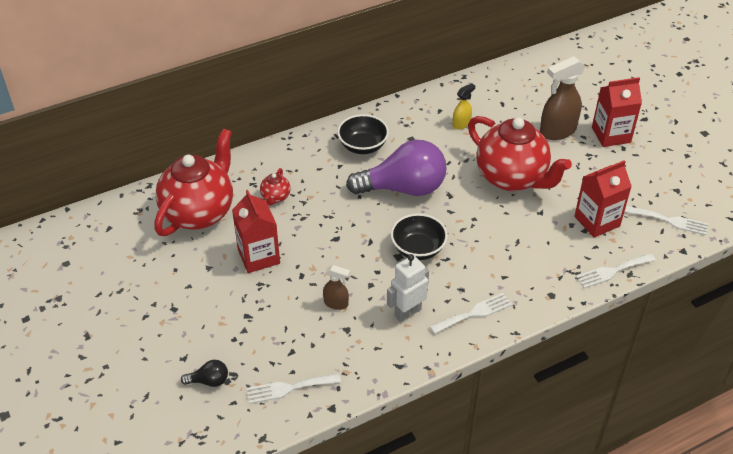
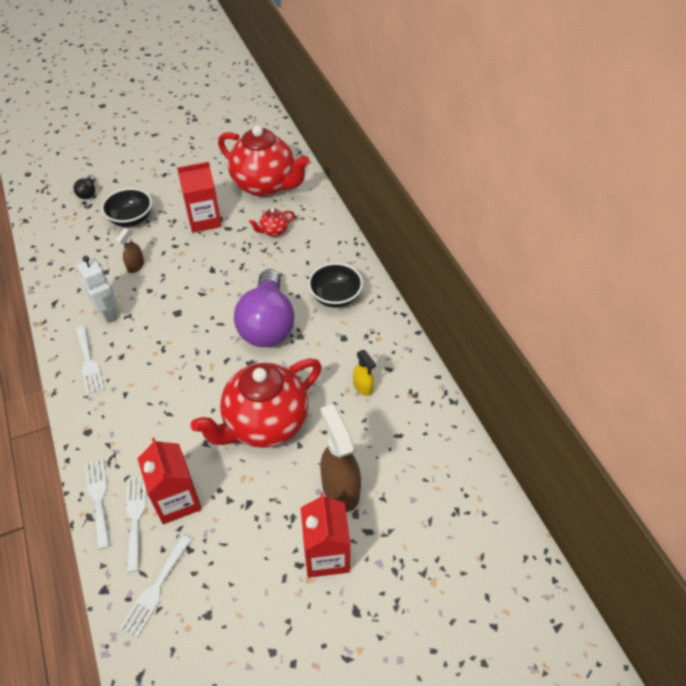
camera: 95 degrees right, 5 degrees up
(275, 197) = (273, 231): red teapot -> red teapot turned 45 degrees counterclockwise
(289, 388) = (62, 235): white fork -> white fork (135, 518)
(418, 249) = (182, 328): black bowl -> black bowl (131, 219)

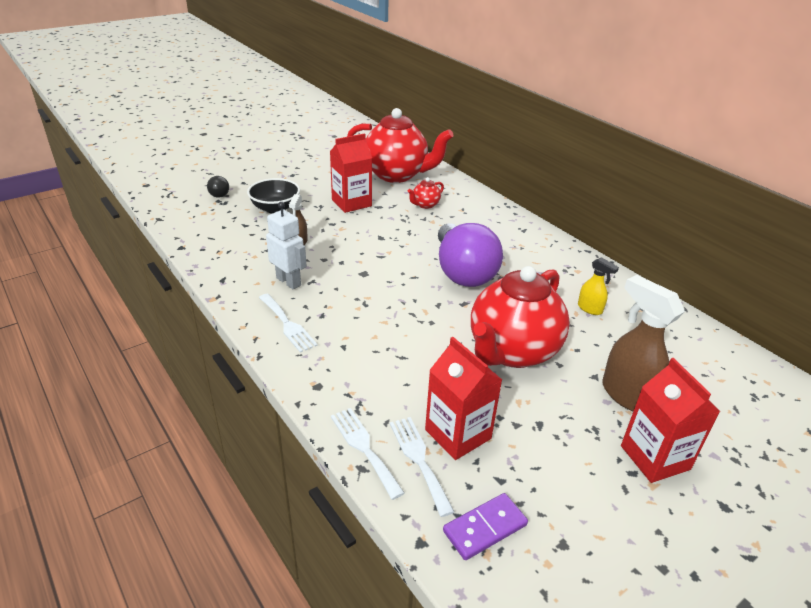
camera: 15 degrees left, 15 degrees down
(156, 588) = (484, 528): white fork -> purple domino
(335, 297) = (515, 245): black bowl -> none

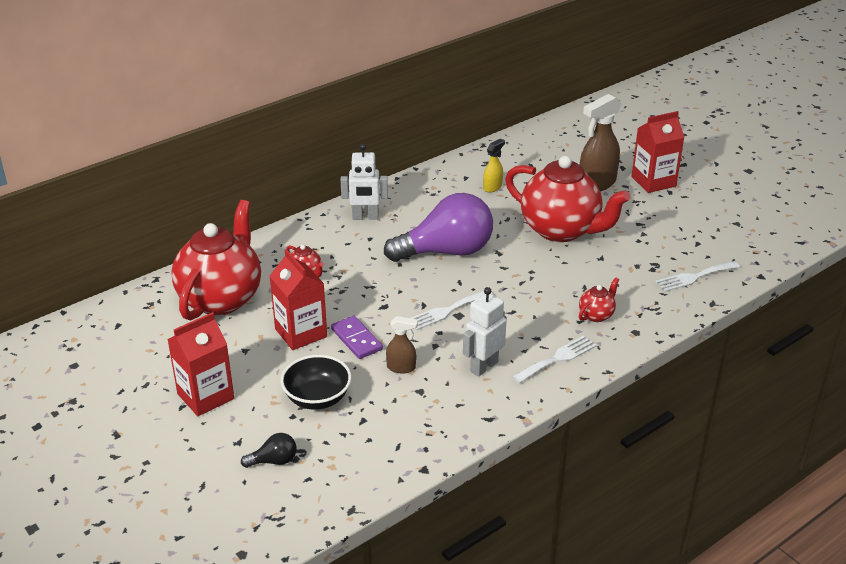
camera: 90 degrees left, 0 degrees up
(351, 359) = (596, 315): none -> red teapot
(364, 448) = (693, 303): white fork -> white fork (447, 311)
(458, 434) = (663, 259): red carton -> red carton (205, 396)
(484, 528) = (738, 251): purple domino -> purple domino (356, 339)
(513, 232) = (365, 217): none -> white robot

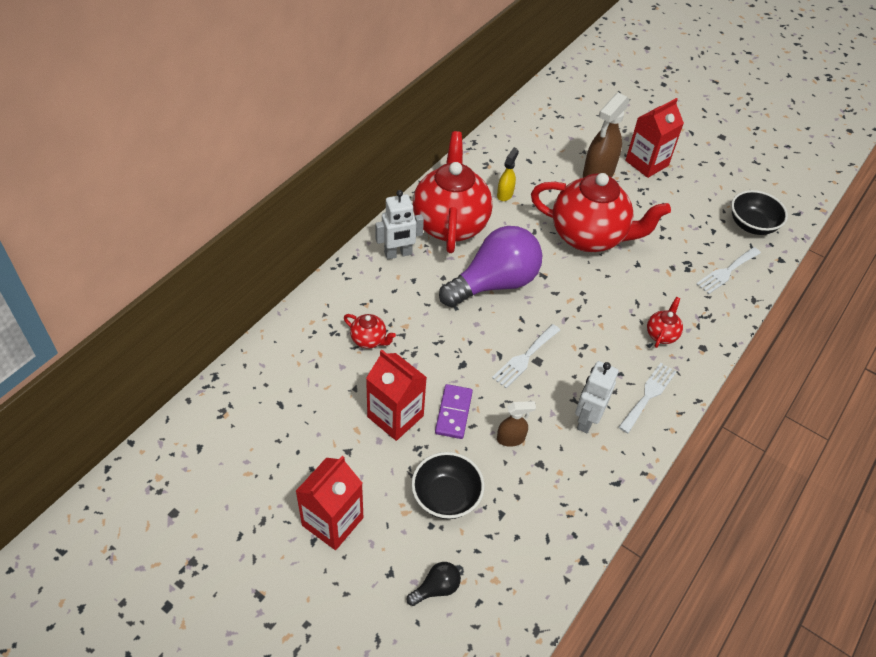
camera: 20 degrees left, 15 degrees up
(221, 298) = (295, 388): red teapot -> red teapot (450, 224)
(356, 339) = (453, 413): purple domino -> purple domino turned 60 degrees clockwise
(743, 244) = (751, 225): none -> black bowl

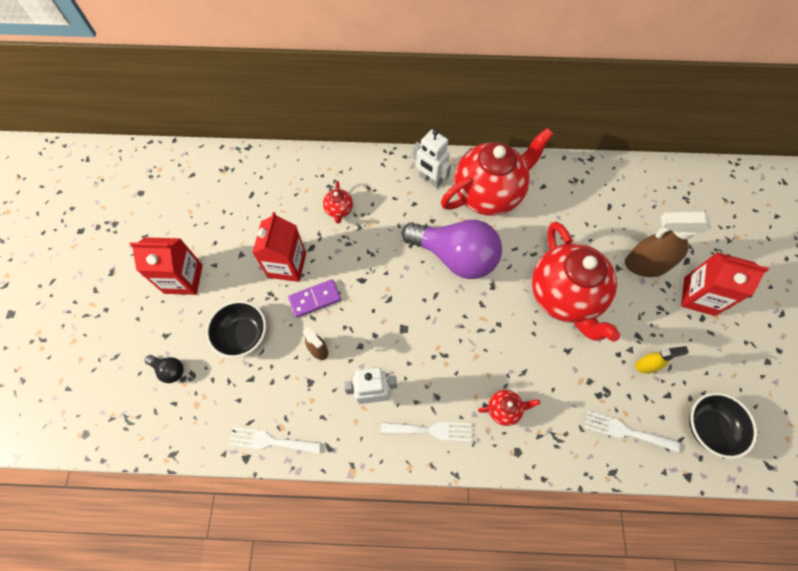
camera: 60 degrees right, 15 degrees up
(505, 194) = (554, 211): yellow spray bottle -> yellow spray bottle (646, 365)
(525, 357) = (399, 318): white fork -> white fork (270, 441)

